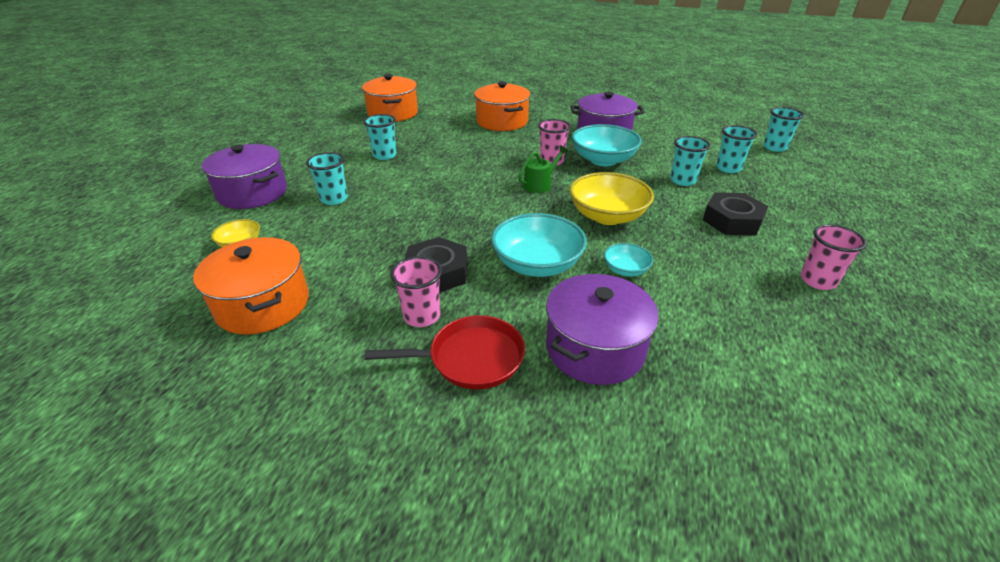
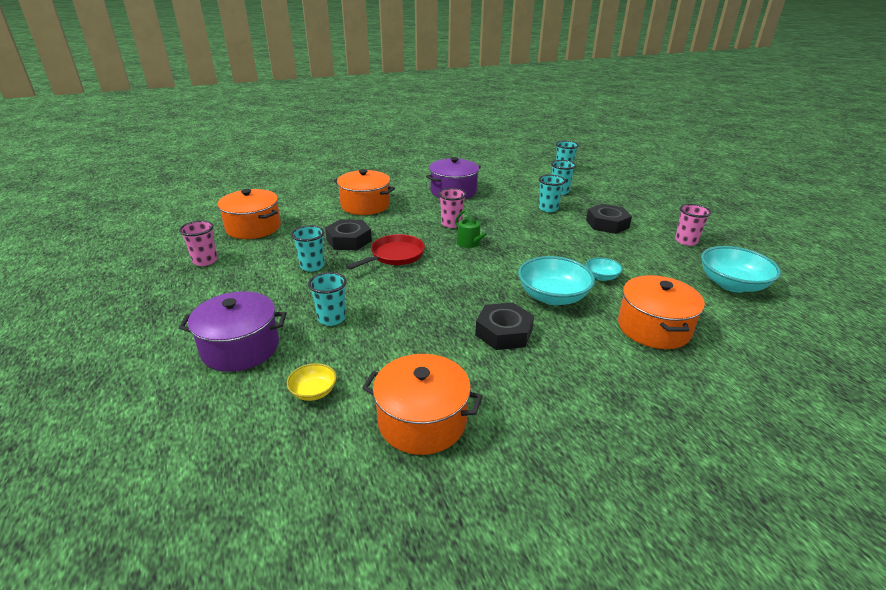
camera: 40 degrees left, 5 degrees down
(422, 316) = (542, 364): pink cup -> pink cup (205, 261)
(442, 145) = (349, 240): none -> black nut
(470, 358) = (608, 370): red pan -> red pan (394, 256)
(540, 184) = (470, 243): green watering can -> green watering can turned 135 degrees clockwise
(595, 348) = (653, 328): purple pot -> orange pot
(603, 160) = (483, 211): turquoise bowl -> turquoise bowl (732, 284)
(607, 216) = (543, 248): yellow bowl -> none

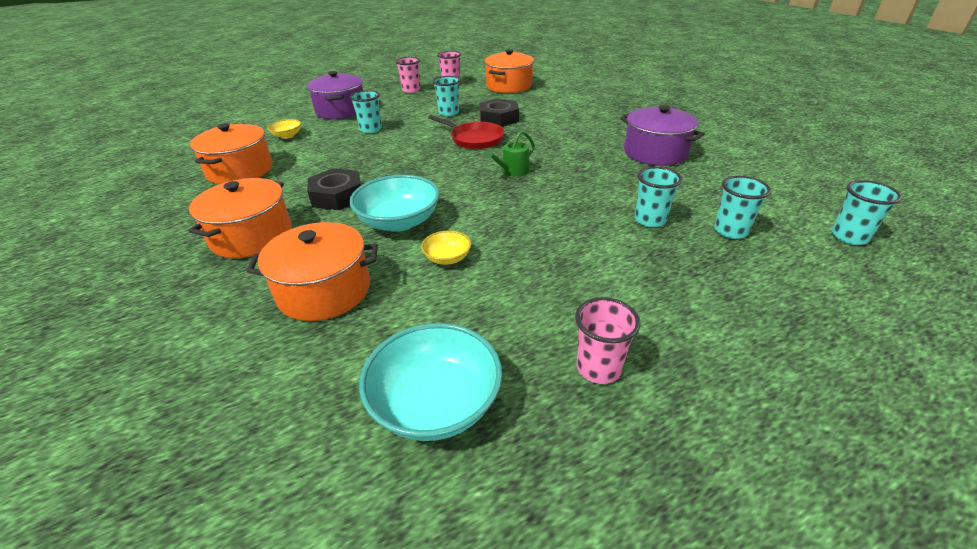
camera: 85 degrees right, 5 degrees up
(365, 205) = (579, 115): orange pot -> orange pot (252, 236)
(451, 224) = (558, 158): pink cup -> pink cup (411, 90)
(601, 277) = (447, 258): turquoise bowl -> yellow bowl
(607, 224) = (625, 274): black nut -> none

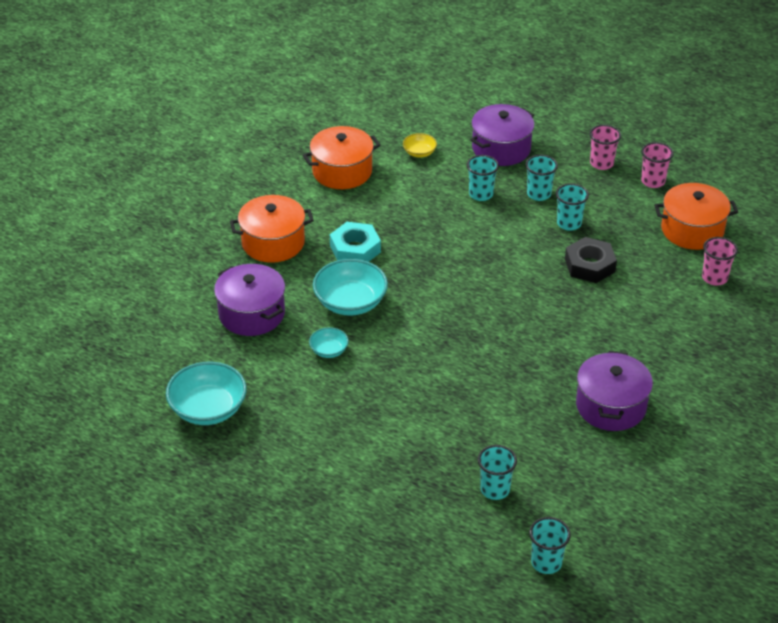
camera: 55 degrees right, 5 degrees up
(324, 291) = (251, 314): orange pot -> purple pot
(337, 196) = (355, 249): black nut -> turquoise nut
(447, 258) = (329, 350): yellow bowl -> turquoise bowl
(474, 139) = (525, 271): red pan -> none
(512, 171) = (483, 326): green watering can -> none
(598, 368) = (281, 462): pink cup -> pink cup (714, 278)
(650, 220) = (472, 438): turquoise cup -> turquoise cup (539, 194)

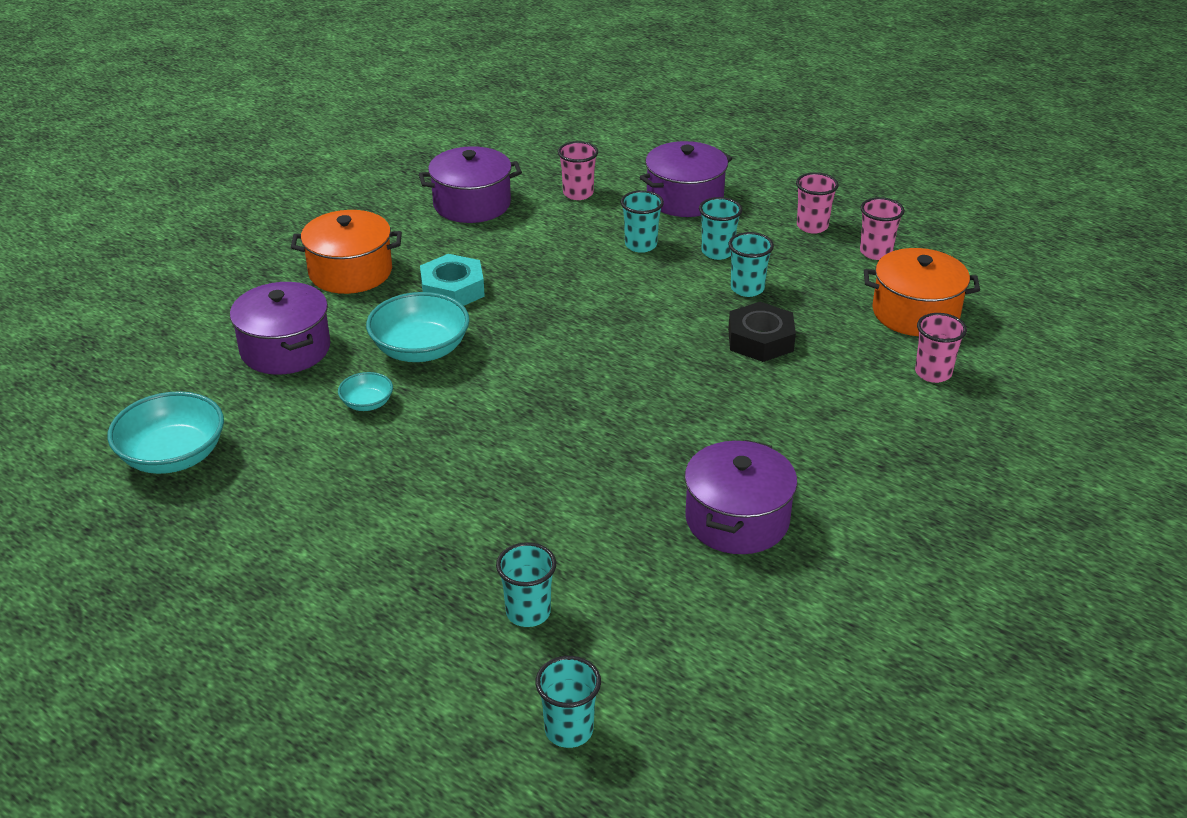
camera: 10 degrees right, 5 degrees down
(342, 171) = (472, 204): orange pot -> purple pot
(419, 153) = (578, 193): yellow bowl -> pink cup

